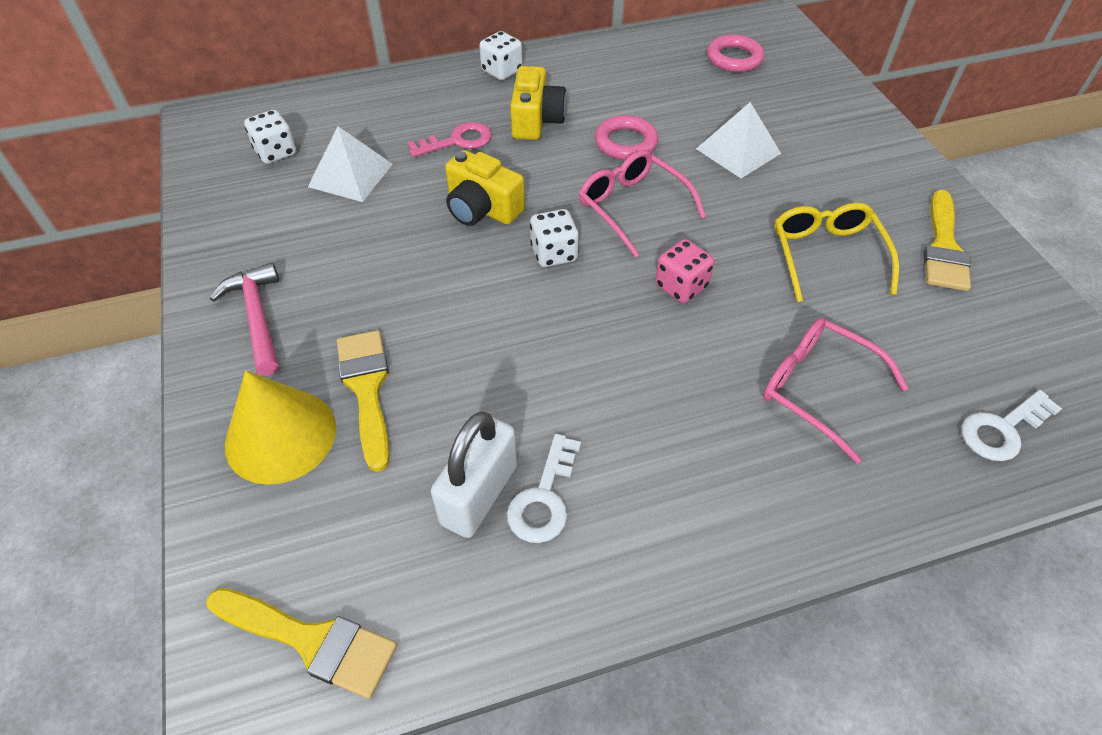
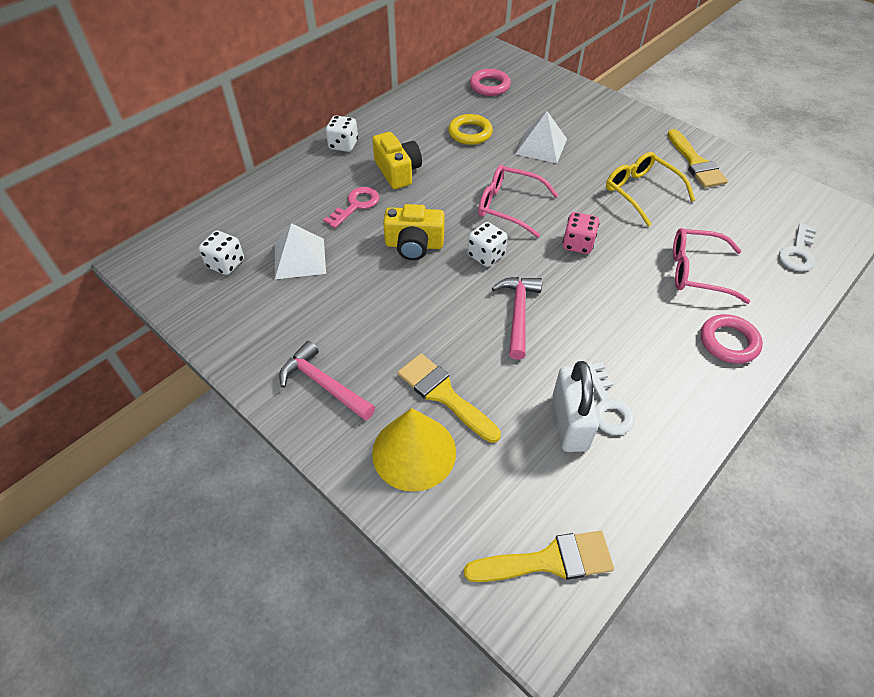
camera: 30 degrees left, 0 degrees up
(532, 337) = (518, 313): none -> pink hammer
(625, 143) = (469, 166): pink ring -> pink ring (728, 342)
(660, 106) = (470, 133): none -> yellow ring

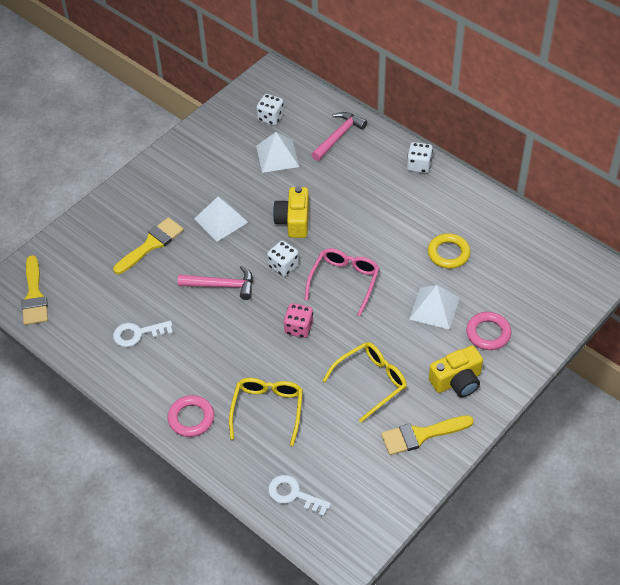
camera: 90 degrees right, 0 degrees up
(324, 384) = (163, 183): pink hammer -> pink hammer (338, 136)
(356, 205) = (339, 182): pink key -> none
(397, 171) = (385, 205): yellow camera -> yellow camera (457, 381)
(405, 315) = (221, 220): none -> white pyramid
(414, 452) = (110, 231): yellow cone -> none
(489, 86) = (534, 268): pink ring -> pink ring (488, 333)
(569, 422) = (125, 311): white padlock -> none
(696, 272) = (267, 409): pink glasses -> yellow glasses

